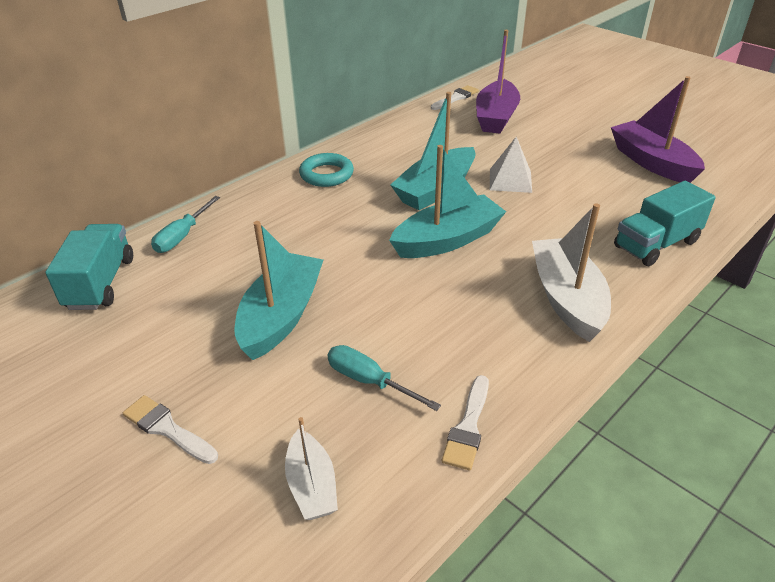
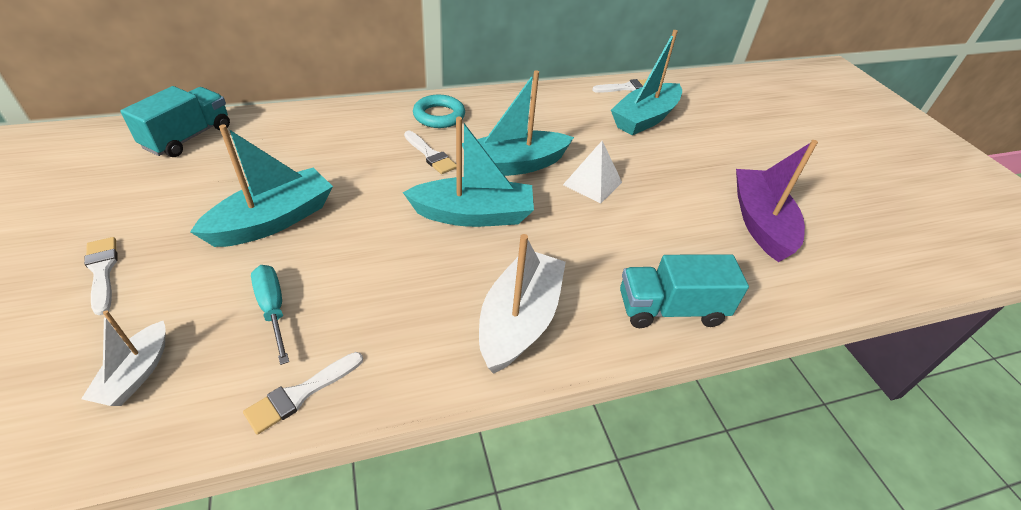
camera: 25 degrees right, 5 degrees up
(182, 236) = (279, 124): turquoise screwdriver -> none
(357, 208) = (430, 155): none -> white brush
(496, 117) = (645, 119): purple boat -> turquoise boat

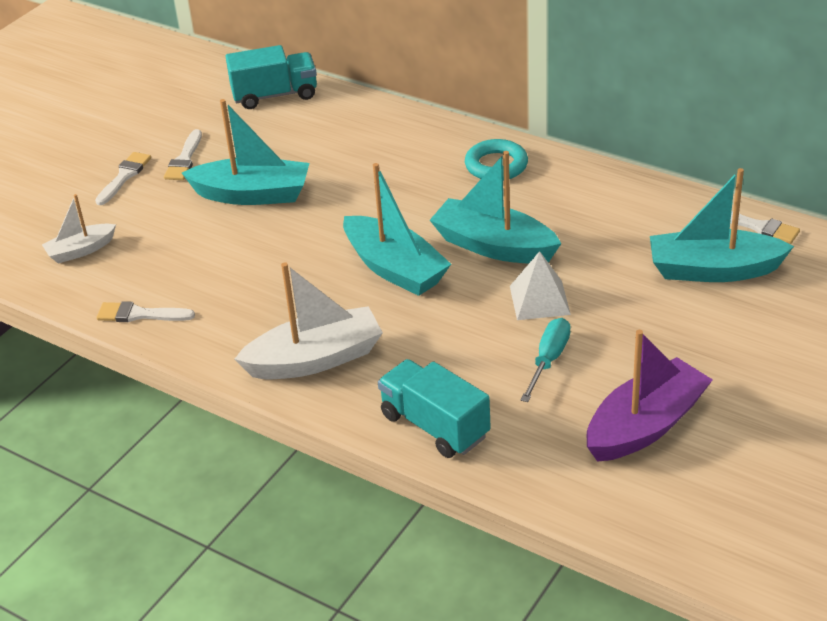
camera: 55 degrees right, 5 degrees down
(273, 309) = (182, 256): turquoise screwdriver -> turquoise screwdriver (548, 360)
(430, 155) = (434, 199): white brush -> white brush (184, 159)

